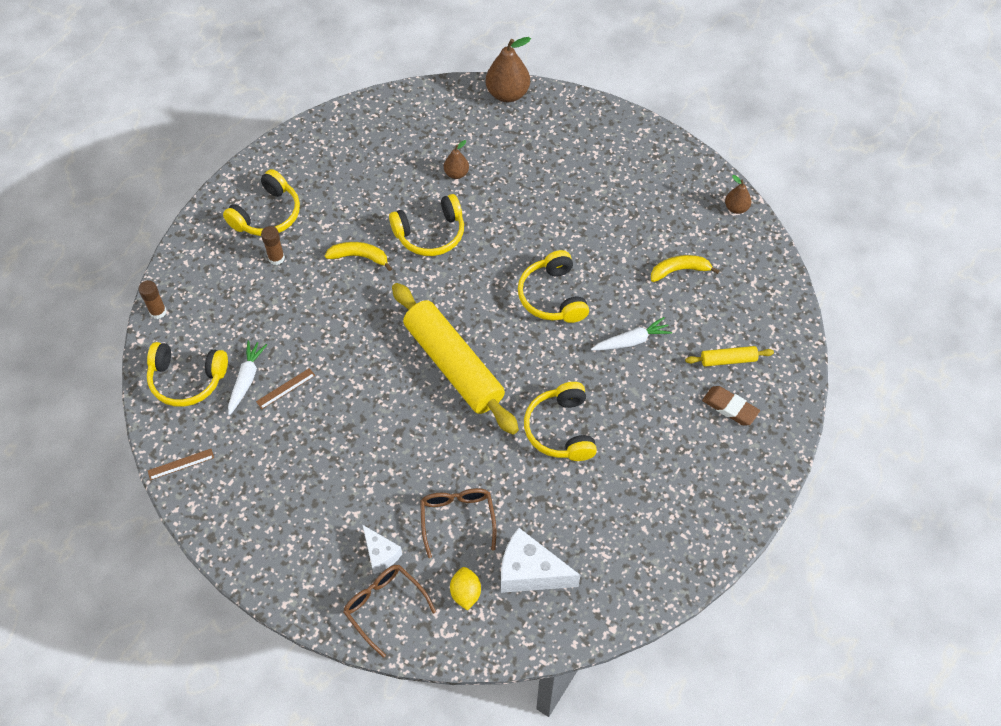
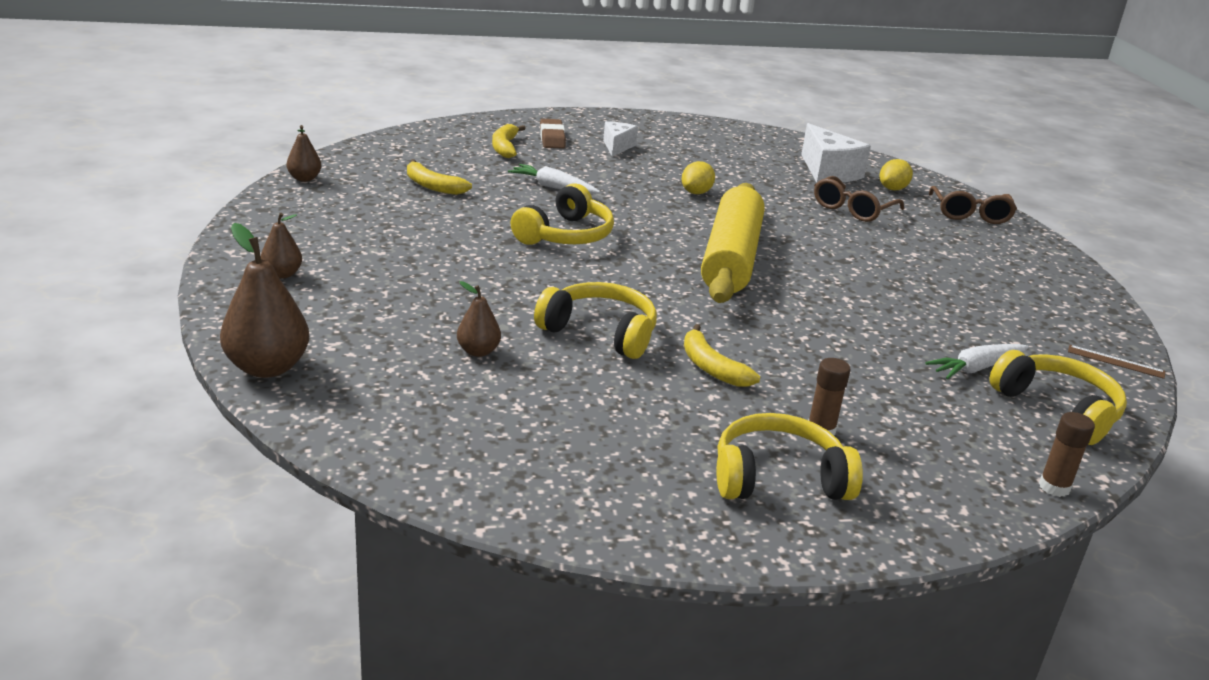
camera: 135 degrees left, 30 degrees down
(285, 388) = (933, 339): brown ruler -> none
(380, 554) = (944, 229): white cheese -> white cheese (617, 147)
(561, 429) = (696, 192): yellow headphones -> yellow lemon
(600, 138) = (282, 274): none -> brown pear
(728, 360) = (505, 147): yellow rolling pin -> yellow banana

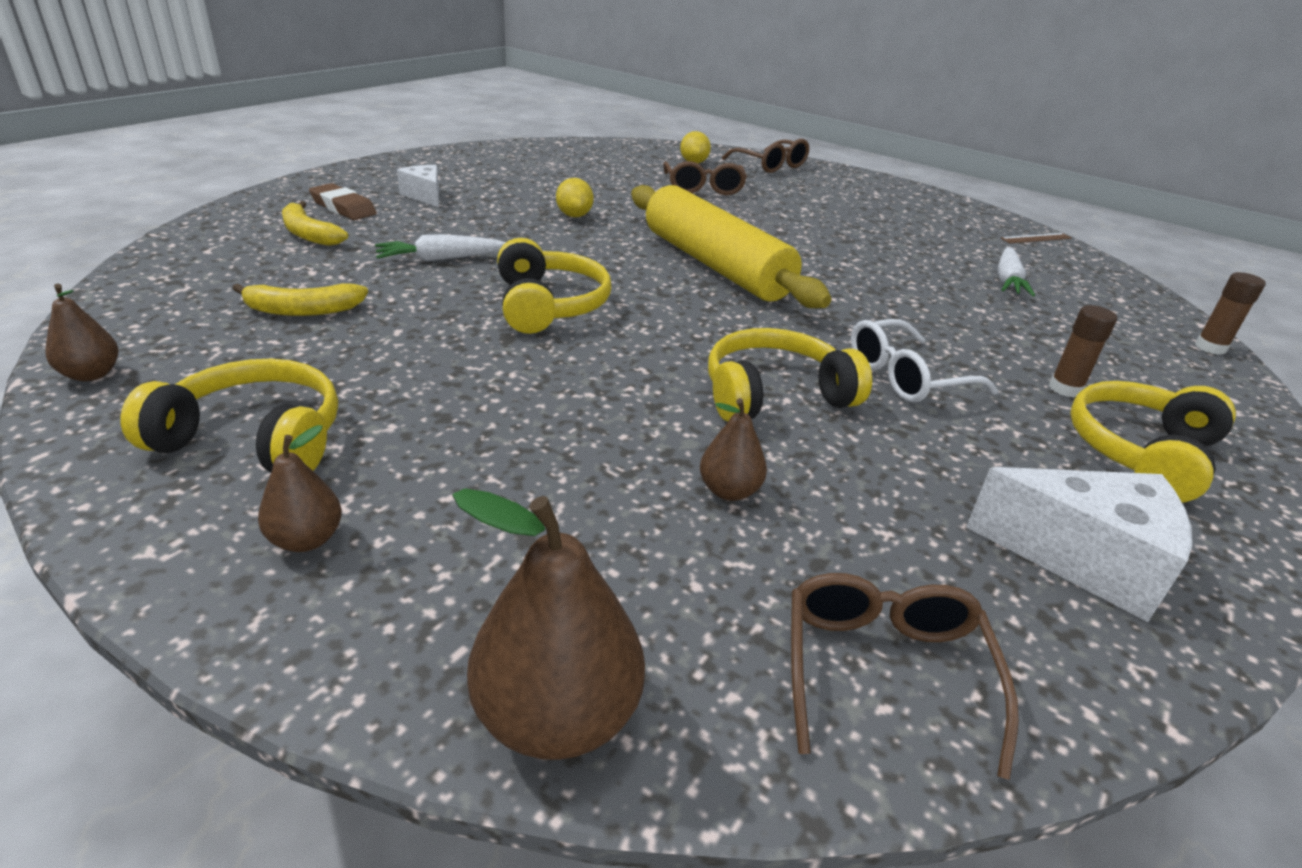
camera: 45 degrees left, 5 degrees up
(403, 435) = (883, 671): none -> brown glasses
(711, 367) = (905, 377): yellow banana -> white glasses
(828, 172) = (629, 163): white cheese -> white cheese (1084, 559)
(1058, 409) = (1092, 288): yellow headphones -> yellow headphones (254, 438)

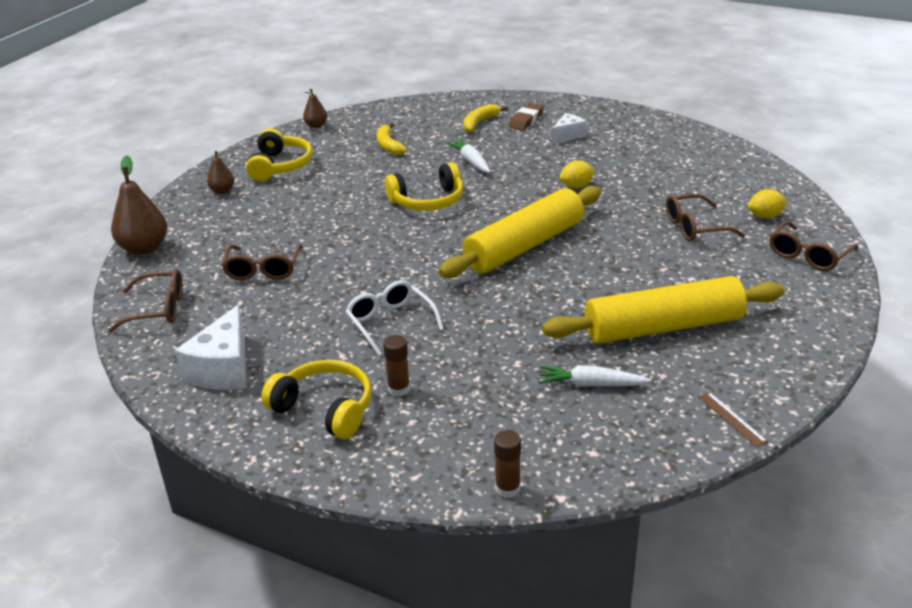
camera: 85 degrees right, 0 degrees up
(729, 491) = (263, 270): brown pear -> brown glasses
(775, 394) = (352, 277): yellow headphones -> none
(895, 234) = (663, 327): none -> yellow rolling pin

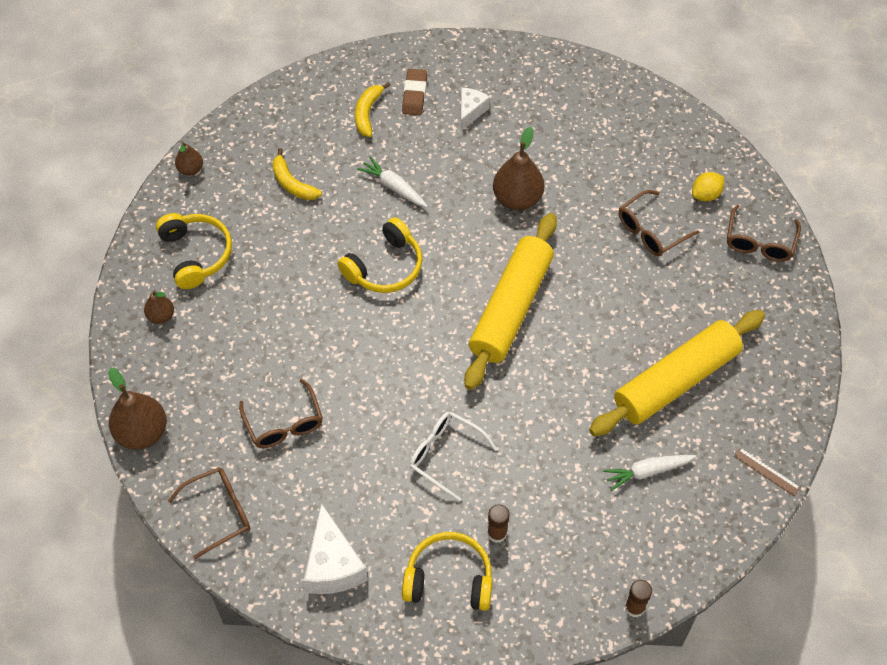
camera: 25 degrees left, 25 degrees up
(576, 186) = (517, 198): yellow lemon -> brown pear

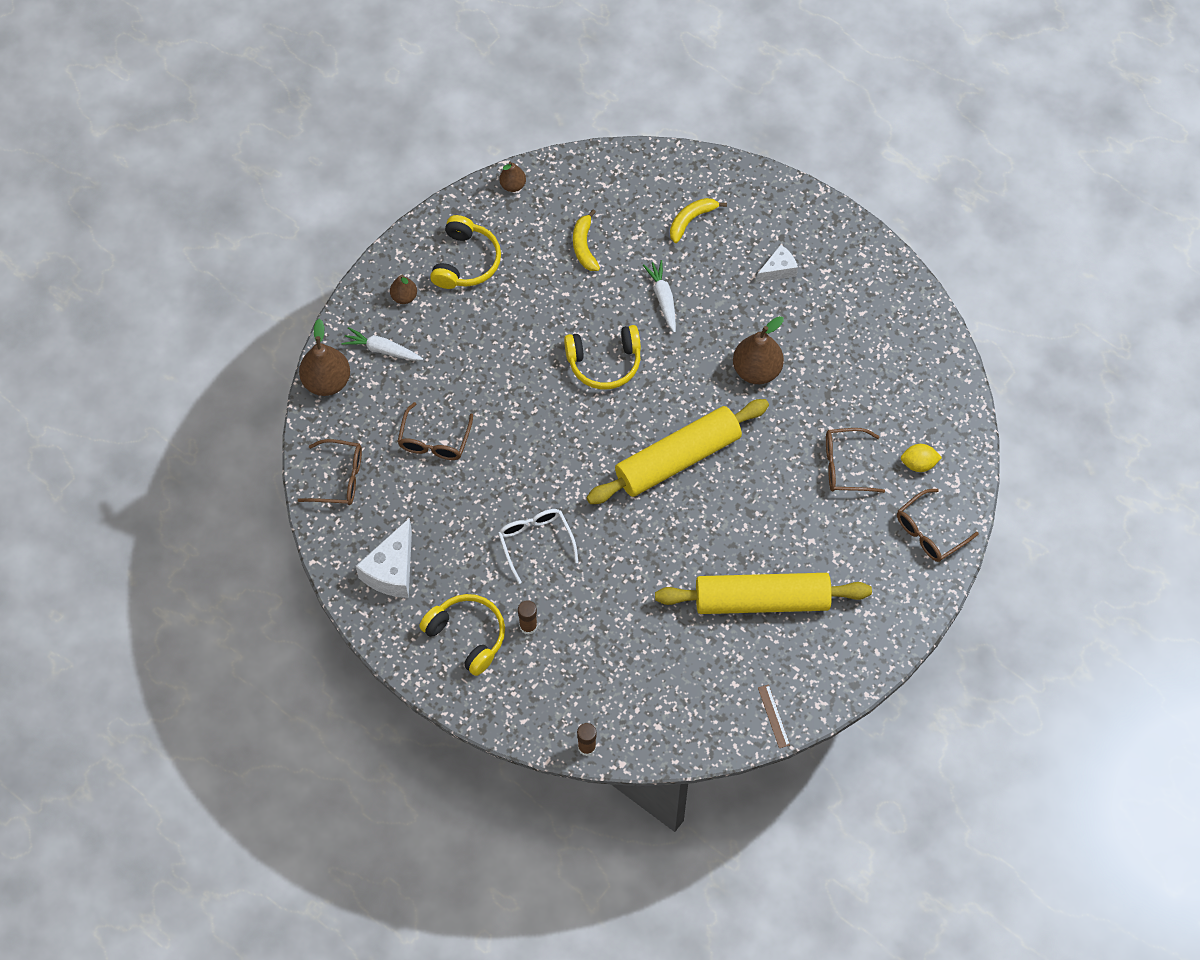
camera: 35 degrees right, 5 degrees up
(414, 94) = (743, 226): brown eraser -> none
(647, 471) = (679, 655): white carrot -> white carrot (382, 349)

